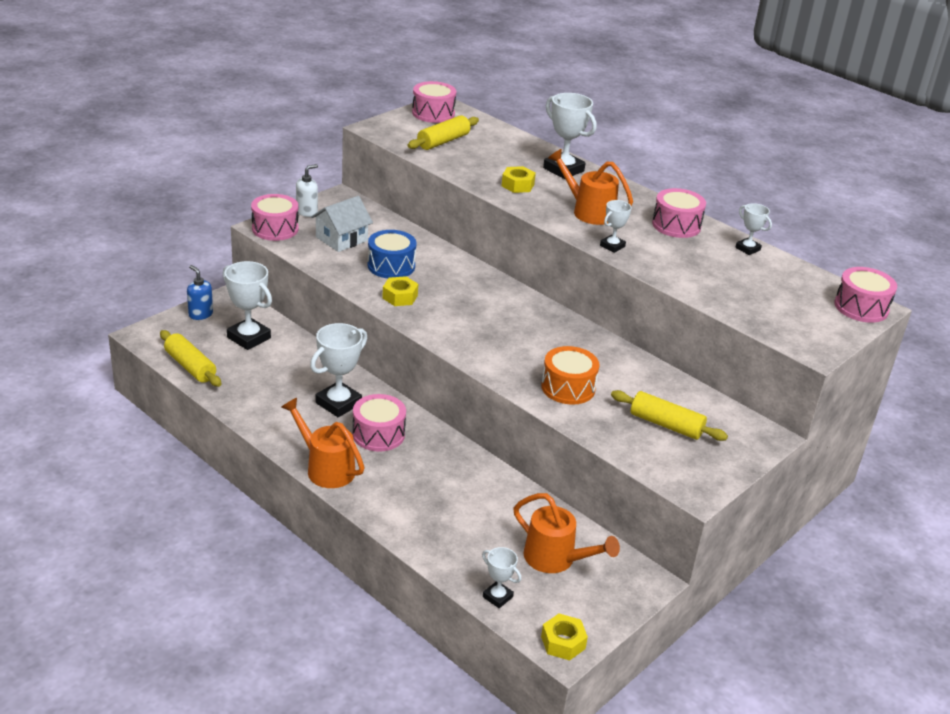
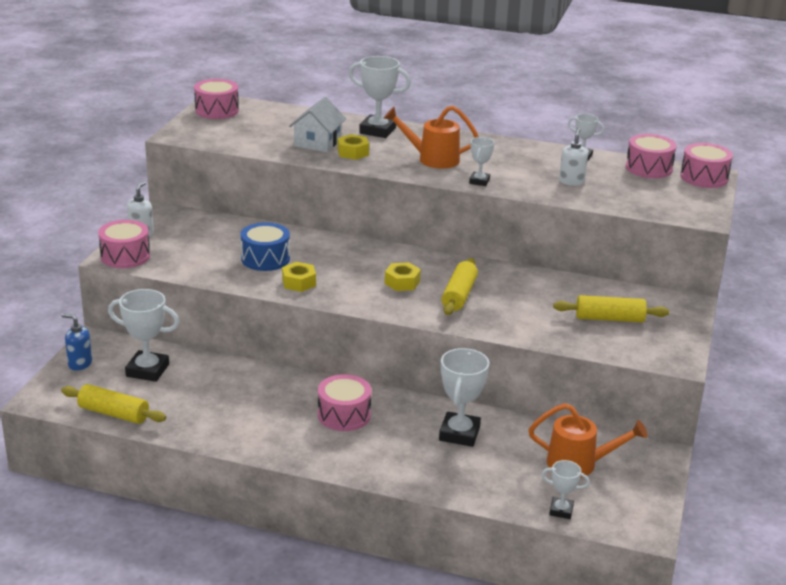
camera: 25 degrees left, 5 degrees down
(325, 468) = (323, 459): orange watering can -> none
(338, 403) = (284, 401): white trophy -> white trophy (459, 433)
(341, 239) = (197, 248): white house -> white house (317, 142)
(443, 141) = (251, 132): yellow rolling pin -> yellow rolling pin (459, 295)
(563, 642) = (641, 526): yellow nut -> yellow nut (402, 282)
(568, 387) = (509, 314): orange drum -> none
(676, 225) = (511, 152): pink drum -> pink drum (649, 168)
(708, 272) = (571, 181): none -> white soap dispenser

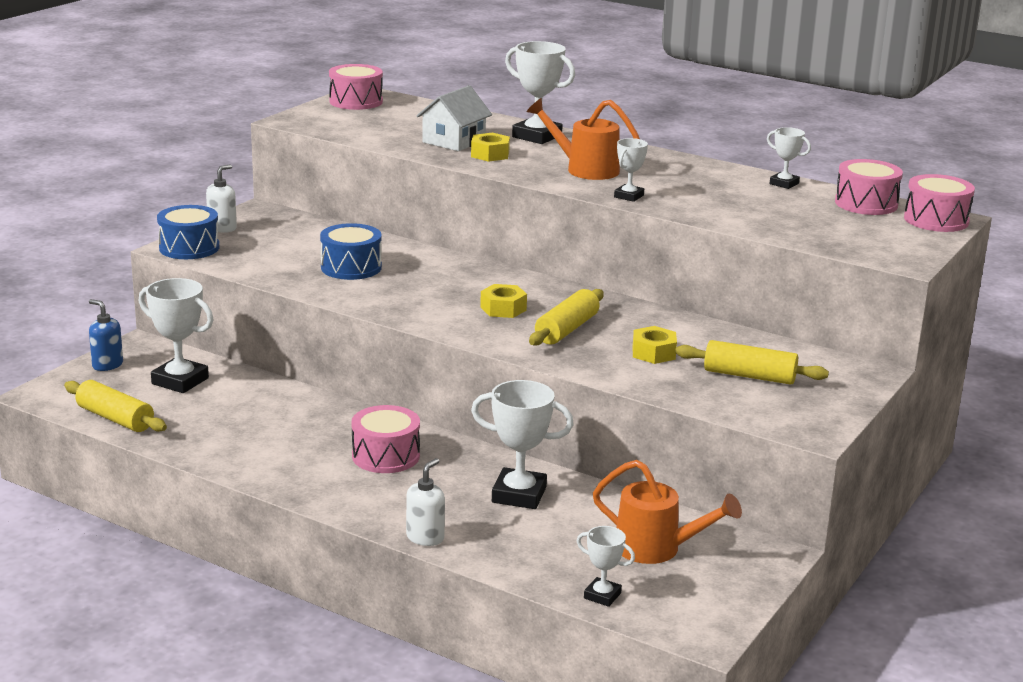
camera: 15 degrees right, 5 degrees down
(125, 256) = (189, 248): pink drum -> blue drum
(299, 282) = (375, 295): yellow nut -> yellow nut (653, 353)
(459, 433) = (519, 495): white trophy -> white trophy turned 75 degrees clockwise
(571, 181) = (750, 207): white soap dispenser -> white soap dispenser (425, 537)

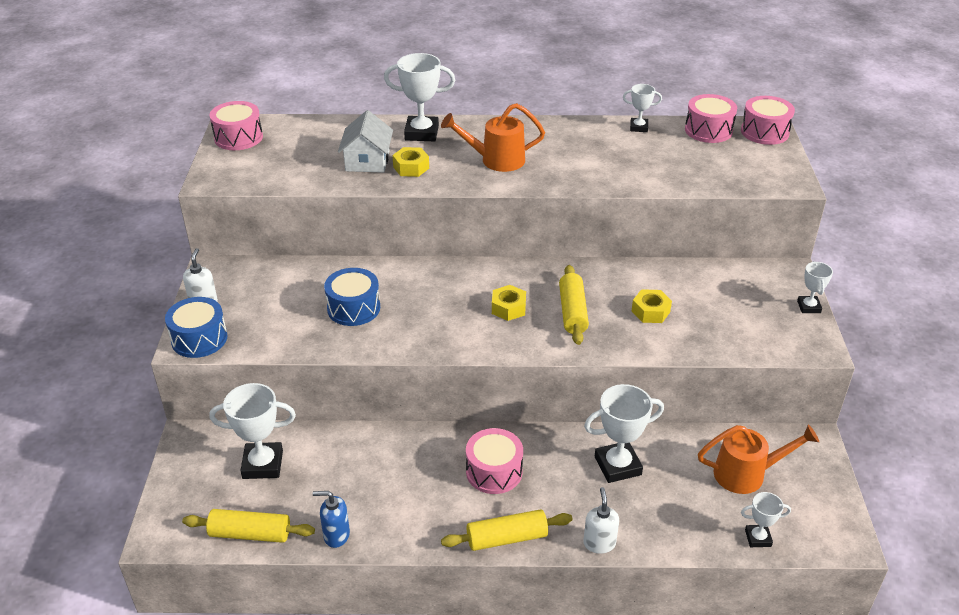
camera: 30 degrees left, 15 degrees up
(107, 365) = (184, 474): blue soap dispenser -> blue soap dispenser (336, 535)
(629, 196) = (558, 180): white trophy -> white trophy (808, 307)
(749, 376) = (729, 308): yellow rolling pin -> yellow rolling pin (507, 538)

